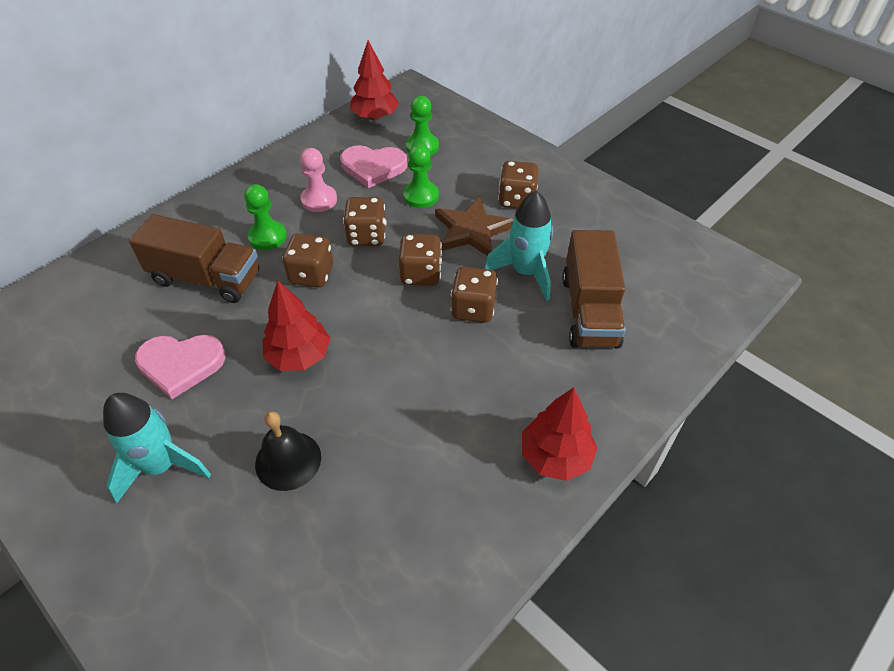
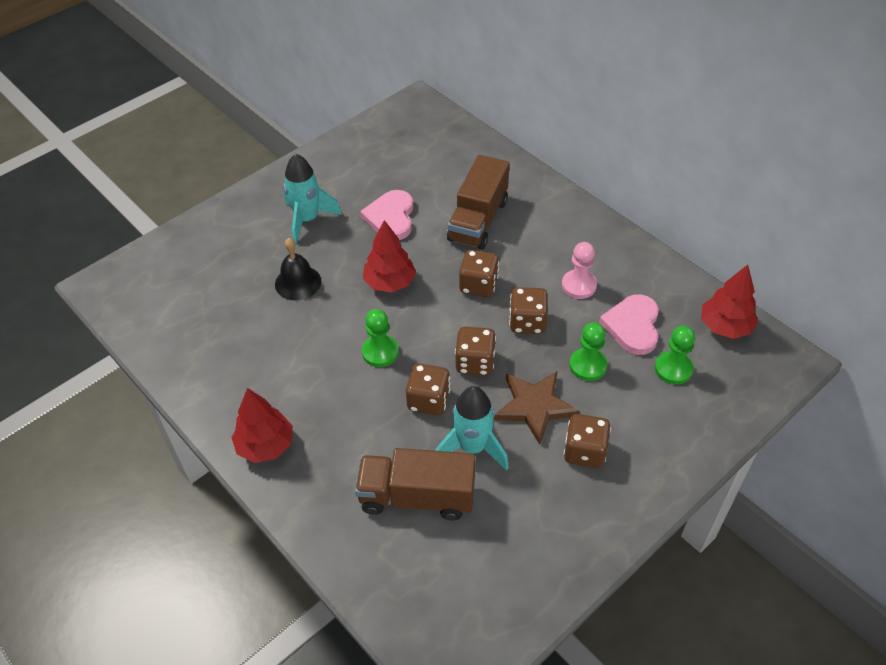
camera: 95 degrees right, 0 degrees up
(267, 237) = (527, 253): green pawn -> green pawn (380, 352)

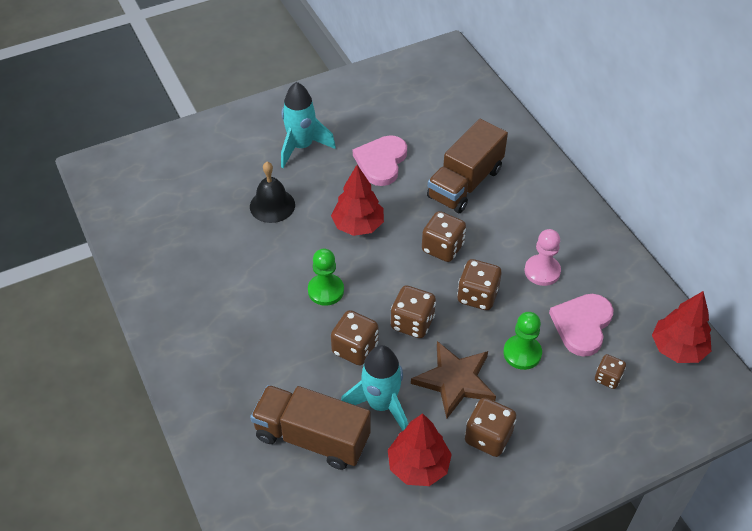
camera: 15 degrees right, 0 degrees up
(265, 445) = (191, 353): red tree -> red tree (418, 466)
(673, 369) = (607, 378): green pawn -> brown dice

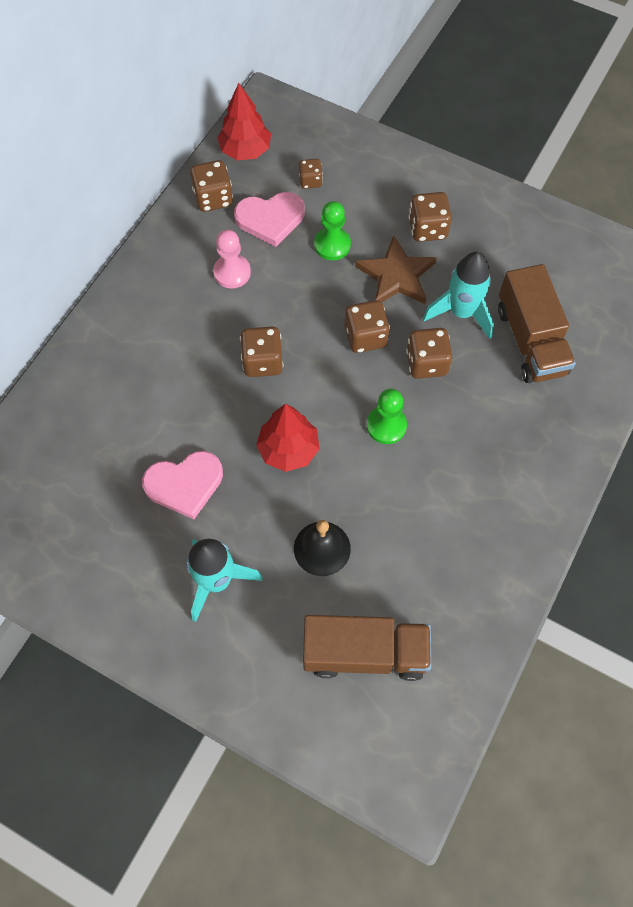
camera: 125 degrees left, 15 degrees up
(418, 466) = (490, 258): red tree -> none
(465, 183) = (162, 389): brown truck -> brown truck (365, 653)
(477, 296) = (297, 305): brown dice -> brown dice (213, 198)

